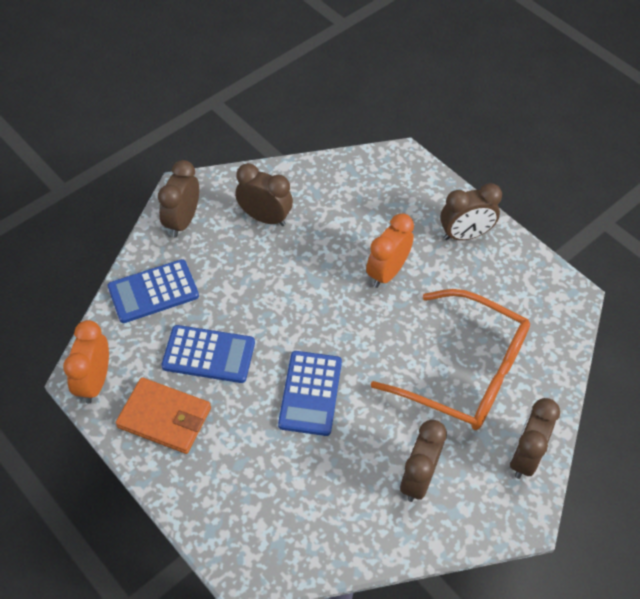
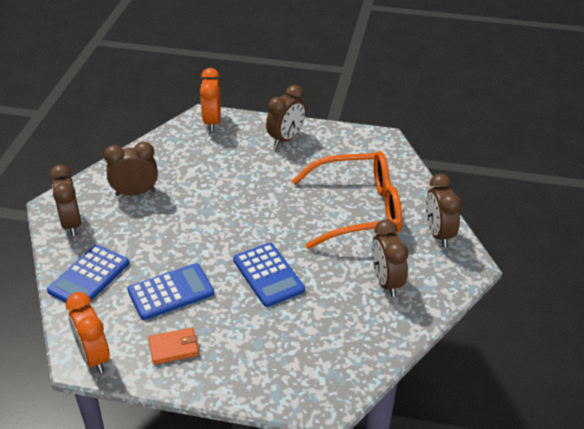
camera: 35 degrees left, 15 degrees down
(164, 418) = (173, 348): orange wallet -> orange wallet, size x0.63
(387, 272) = (254, 182): orange clock -> orange clock (212, 122)

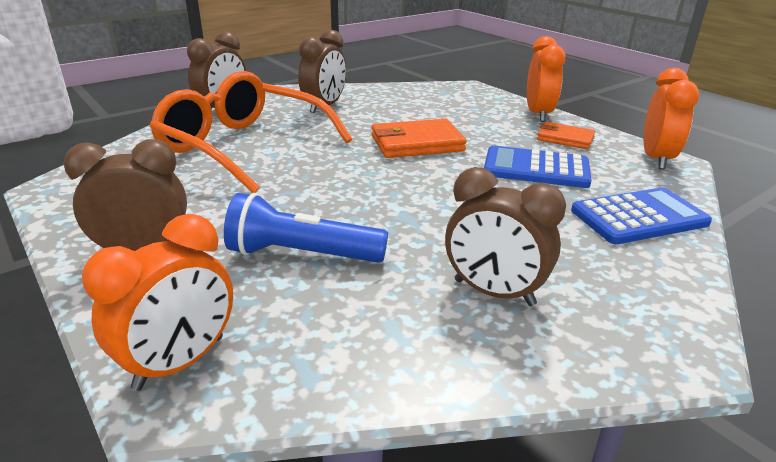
camera: 140 degrees left, 10 degrees down
(71, 224) = (647, 295): brown clock -> none
(219, 381) = (538, 114): none -> orange clock
(227, 169) = (302, 254): none -> blue flashlight
(268, 275) = (416, 143): blue calculator -> orange wallet

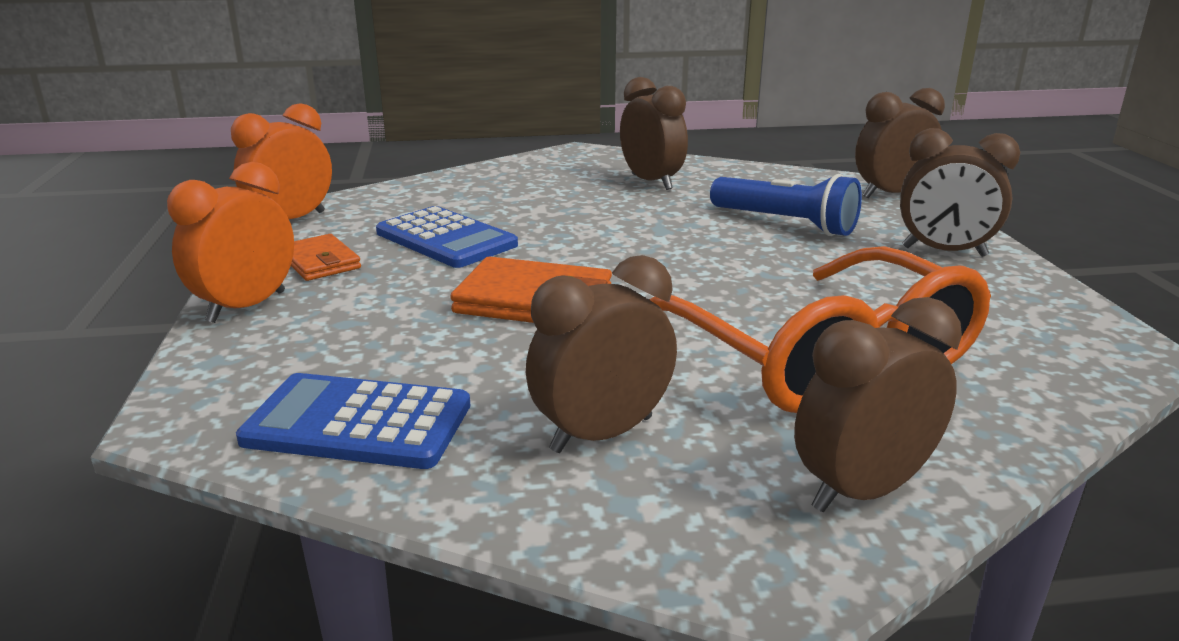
camera: 150 degrees left, 5 degrees down
(180, 362) = (891, 194): orange clock -> brown clock
(639, 217) = (450, 190): blue calculator -> blue calculator (358, 423)

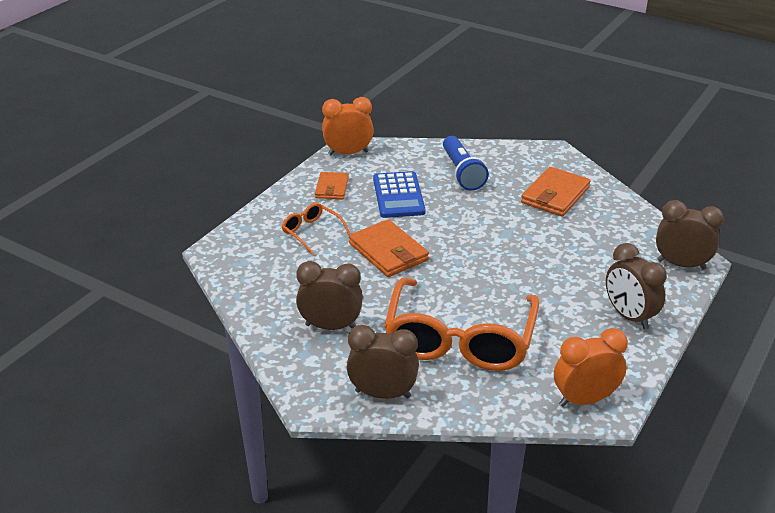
camera: 40 degrees right, 10 degrees up
(247, 307) = (281, 203): orange clock -> orange clock (584, 399)
(358, 423) = (262, 280): blue calculator -> none
(363, 322) = (312, 232): none -> orange glasses
(651, 182) = (555, 195): brown clock -> orange wallet
(785, 223) = (577, 258): blue flashlight -> blue flashlight (462, 173)

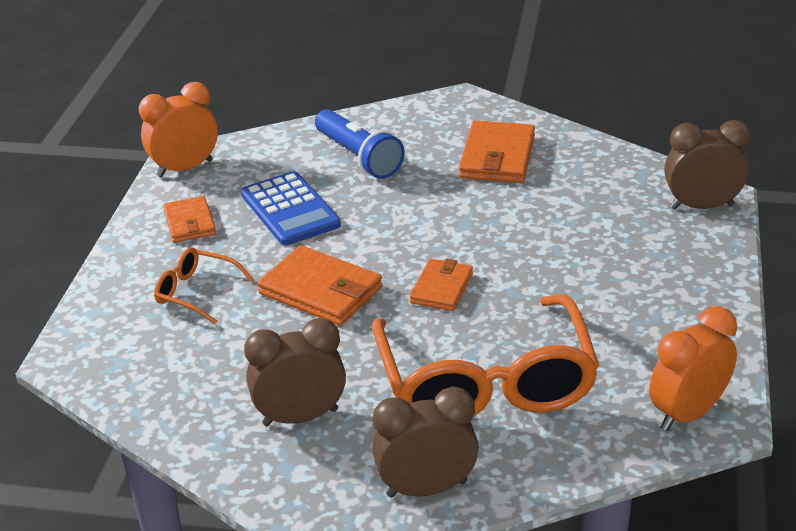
camera: 20 degrees left, 0 degrees up
(466, 271) = (441, 288): none -> orange wallet
(629, 316) = (678, 289): brown clock -> none

